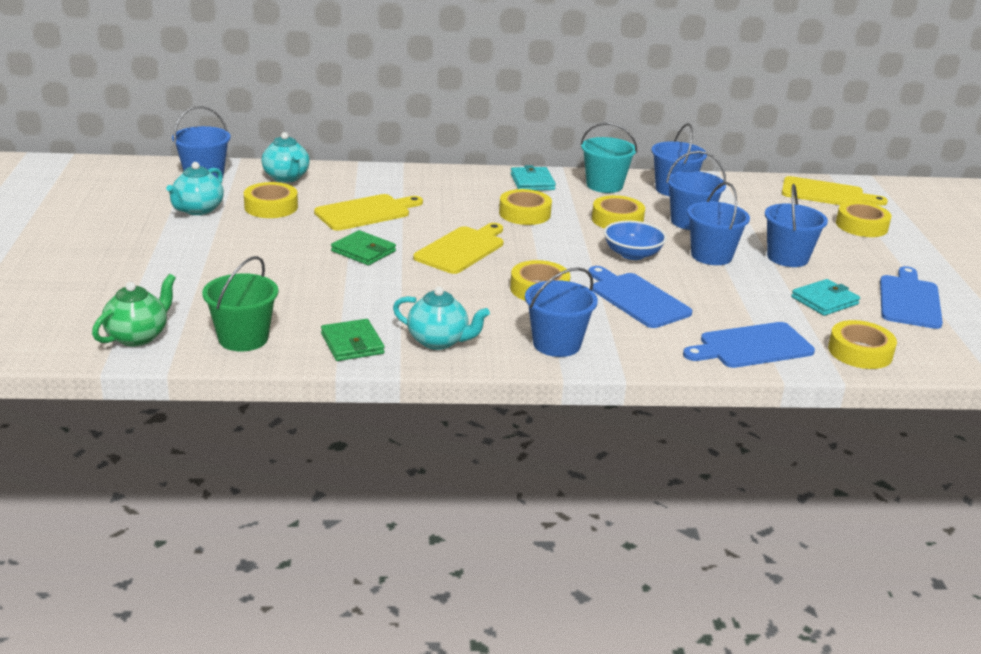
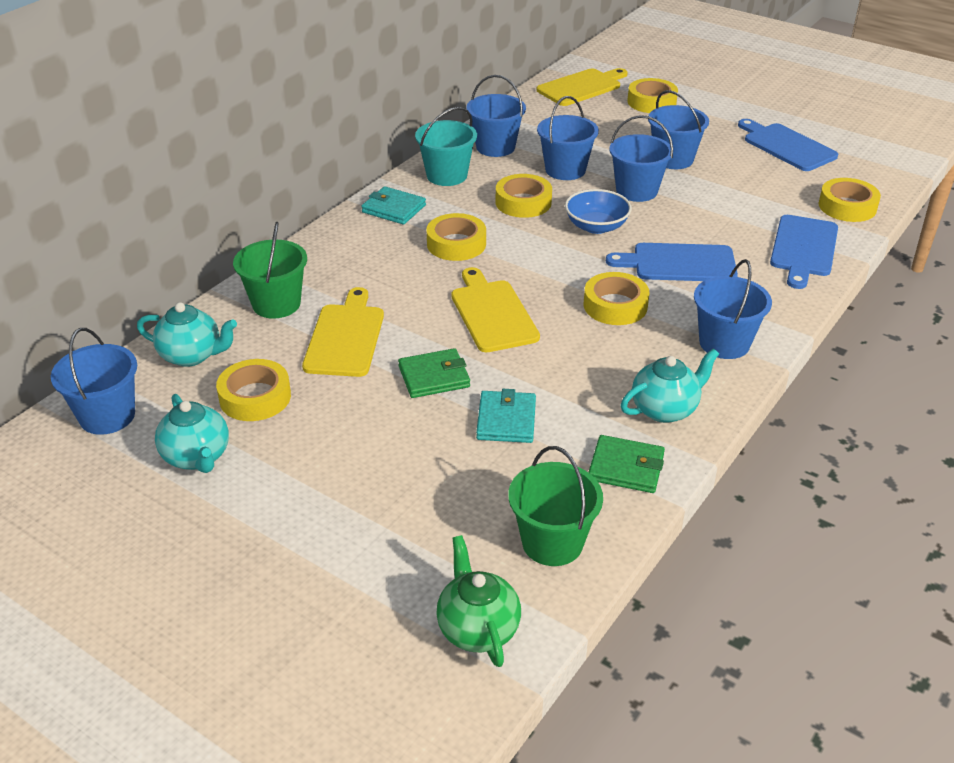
camera: 50 degrees left, 10 degrees up
(370, 182) = (276, 304): none -> green bucket
(824, 301) = (758, 180): turquoise wallet -> turquoise wallet (506, 420)

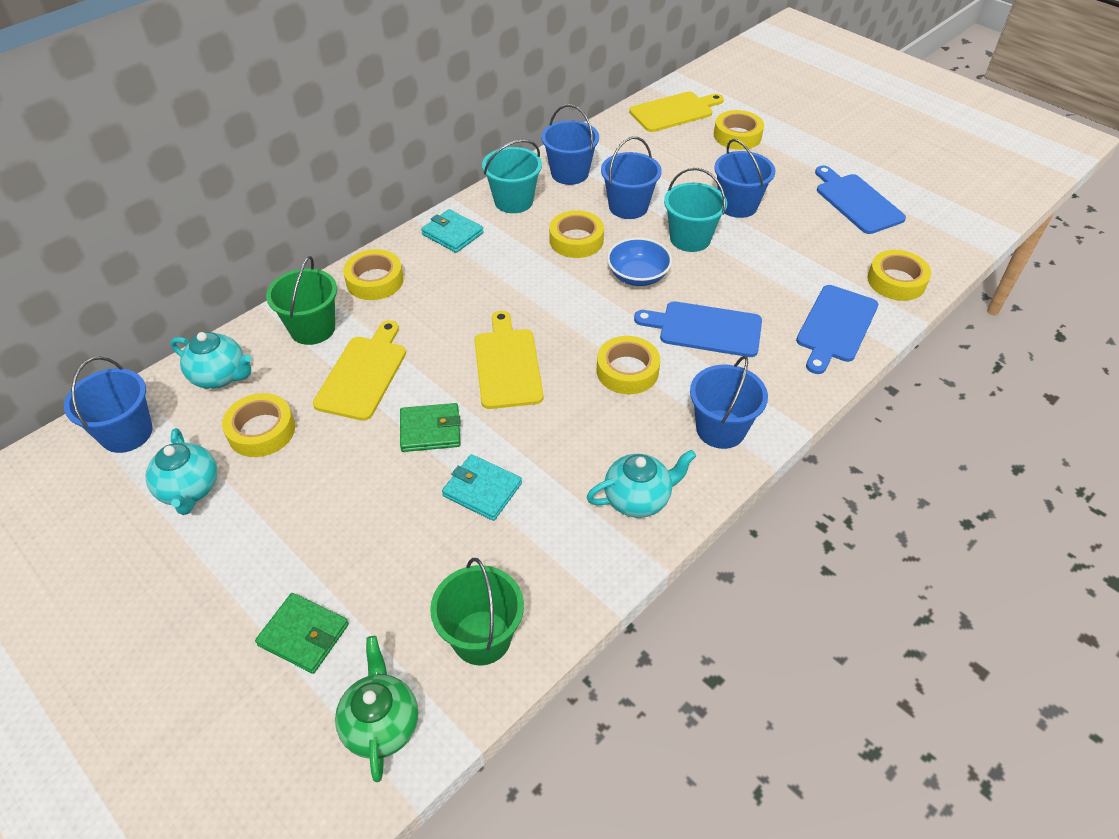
camera: 10 degrees right, 10 degrees up
(456, 244) = (498, 281): yellow tape -> yellow tape (375, 281)
(506, 420) = (482, 489): turquoise wallet -> turquoise wallet turned 75 degrees counterclockwise
(626, 467) = (579, 561): green wallet -> green wallet (303, 635)
(636, 191) = (690, 239): blue bucket -> turquoise bucket

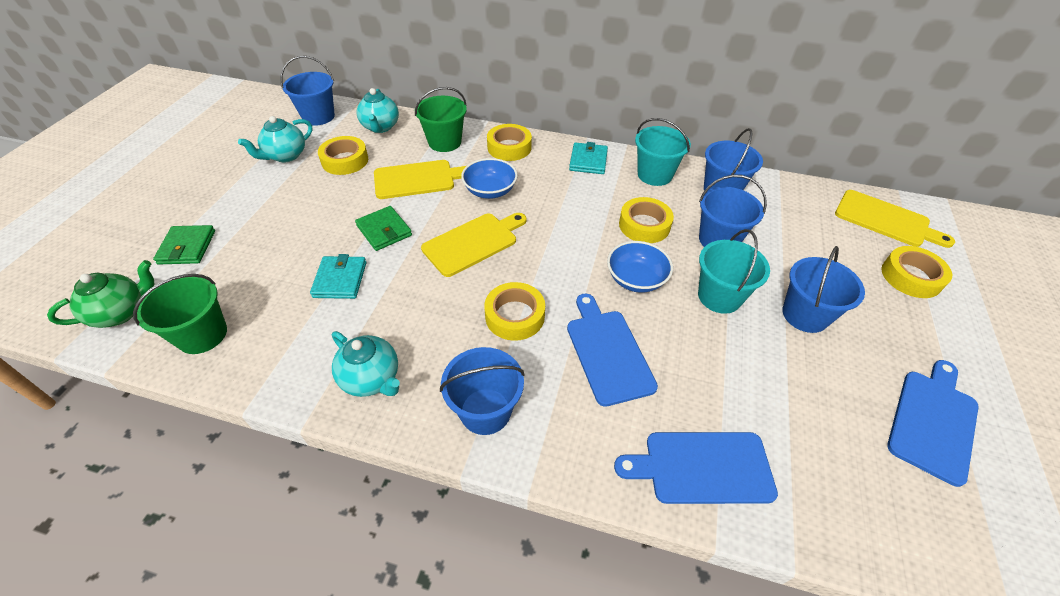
camera: 60 degrees right, 0 degrees up
(436, 323) = (490, 191): none -> blue bowl
(896, 281) = (836, 511): yellow tape -> none

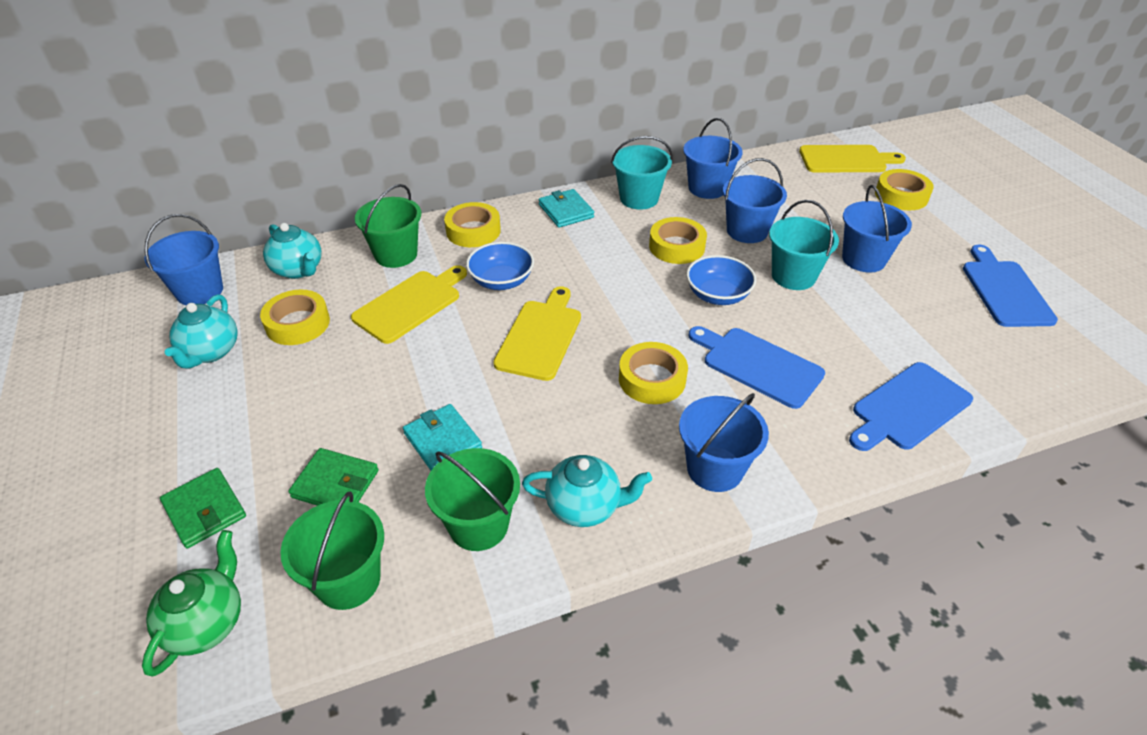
camera: 35 degrees left, 5 degrees down
(300, 348) = (478, 525): none -> green bucket
(384, 230) = (433, 371): green wallet -> green wallet (335, 484)

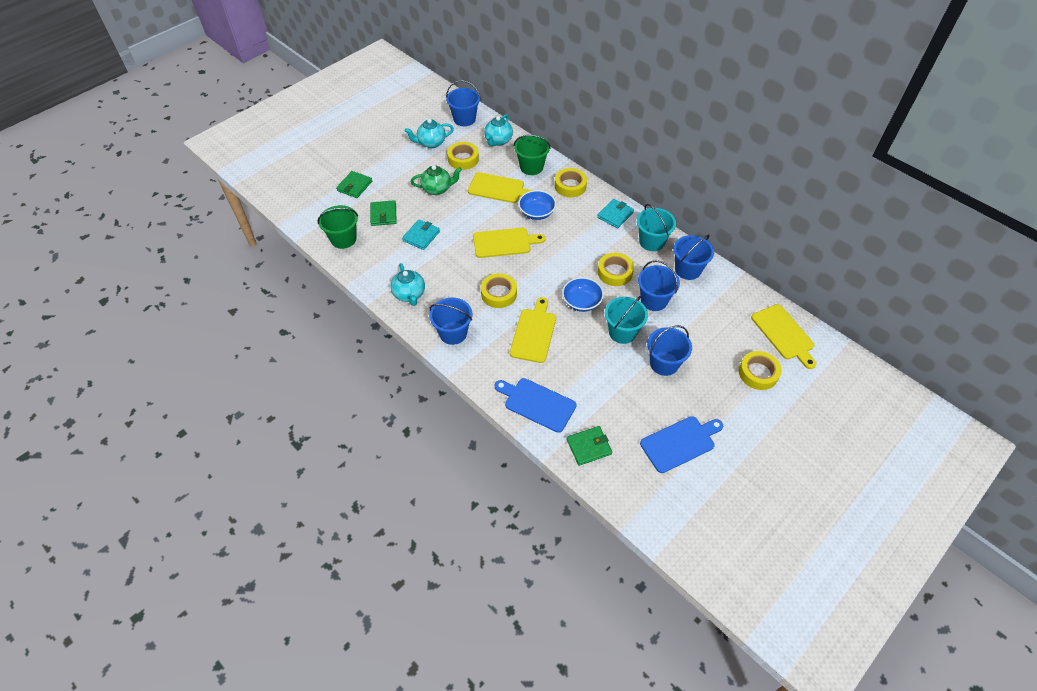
camera: 65 degrees right, 10 degrees up
(207, 623) = (312, 212): green teapot -> green teapot (437, 189)
(478, 525) = (384, 265): green bucket -> none
(758, 365) = (533, 333): blue cutting board -> yellow cutting board
(1003, 378) = (589, 447): none -> green wallet

